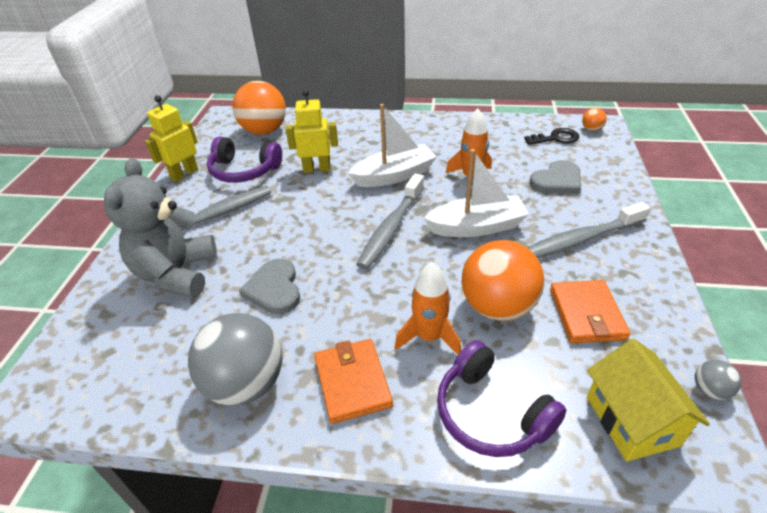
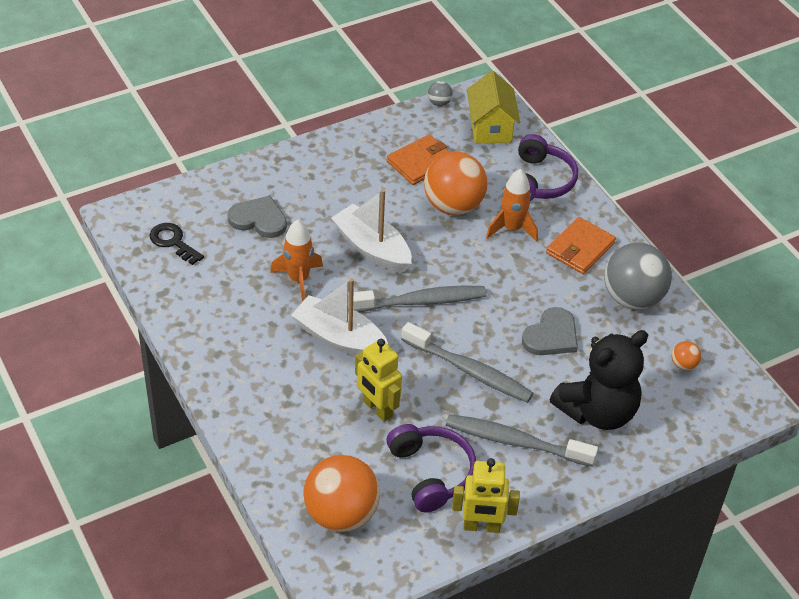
camera: 130 degrees left, 5 degrees up
(177, 274) = (597, 411): grey teddy bear -> black teddy bear
(579, 240) = (339, 184): grey toothbrush -> grey toothbrush (469, 370)
(591, 129) = (134, 220): orange ball -> orange ball (683, 364)
(631, 421) = (490, 128): yellow house -> yellow house turned 45 degrees counterclockwise

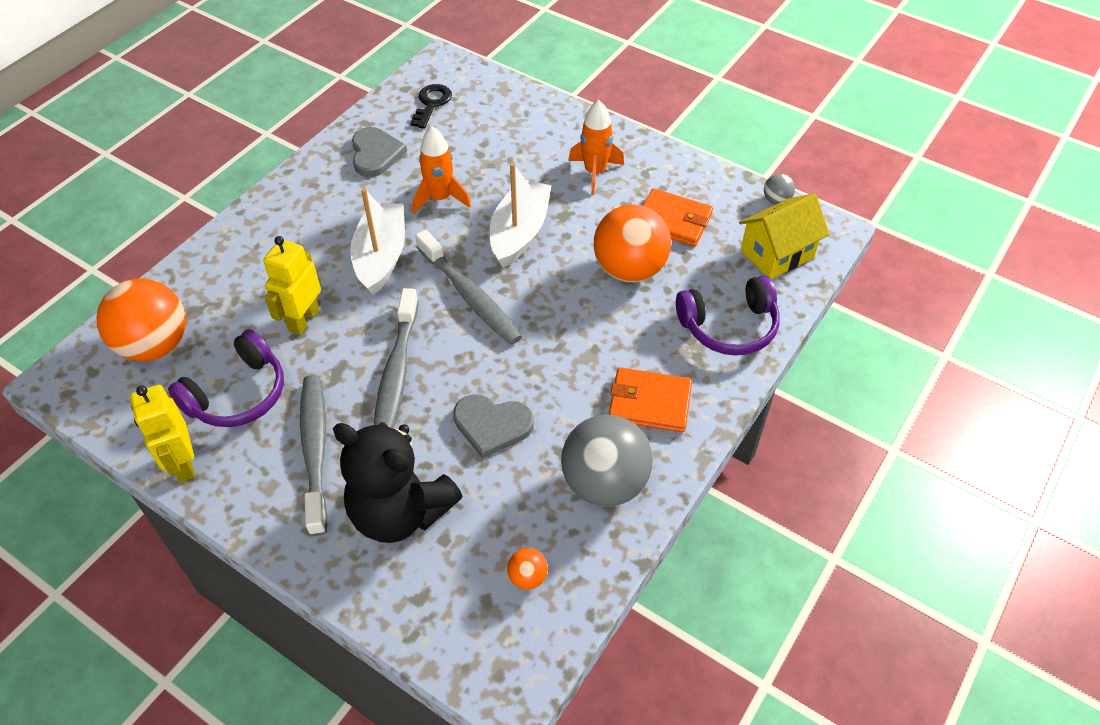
camera: 65 degrees right, 5 degrees up
(259, 219) = (500, 142): grey heart -> grey heart (375, 154)
(512, 228) = (633, 330): orange rocket -> orange rocket (595, 172)

